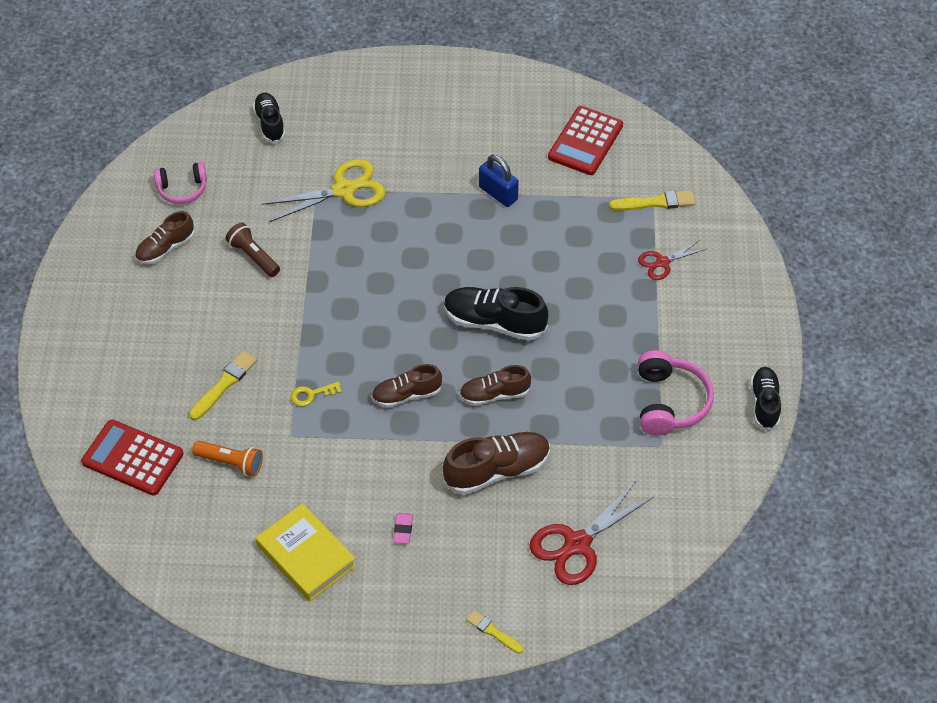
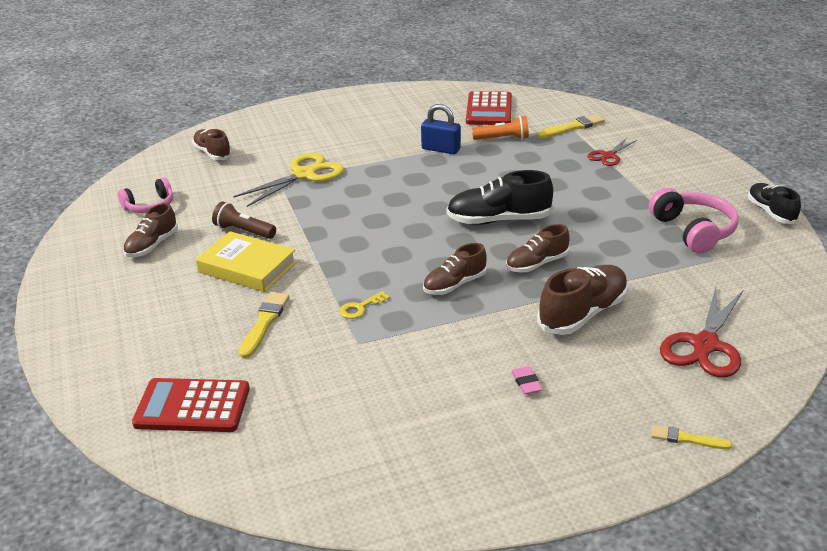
camera: 20 degrees left, 20 degrees down
(231, 462) = (307, 380): orange flashlight -> orange flashlight (503, 138)
(270, 124) = (212, 153): black shoe -> brown shoe
(306, 556) = (439, 434): yellow book -> yellow book (247, 267)

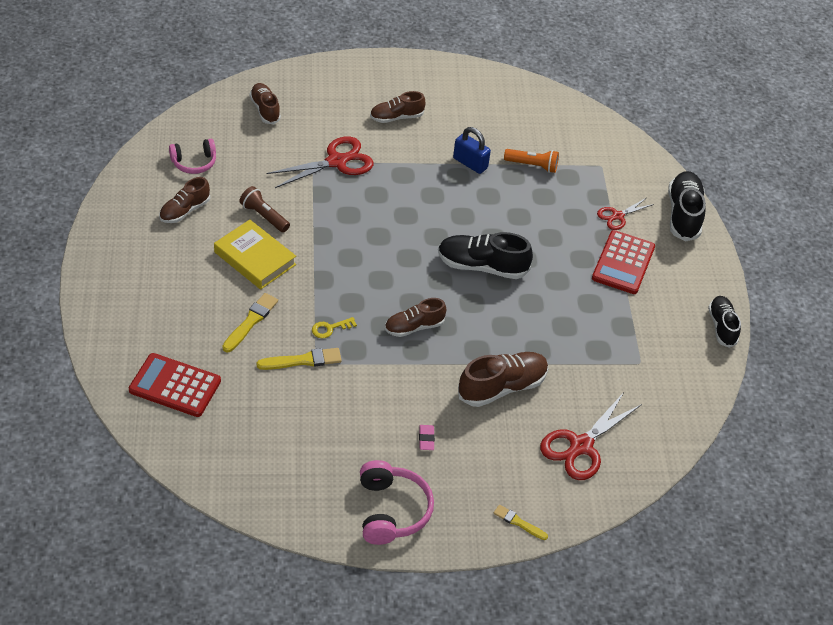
camera: 10 degrees right, 15 degrees up
(304, 175) = (336, 162): yellow scissors -> red scissors
(489, 110) = (538, 122): red calculator -> red calculator (623, 263)
(537, 264) = (490, 325): brown shoe -> brown shoe (396, 117)
(572, 127) = (604, 169): yellow brush -> yellow brush (302, 360)
(669, 142) = (683, 214): none -> black shoe
(693, 231) = (642, 327): pink headphones -> pink headphones (391, 510)

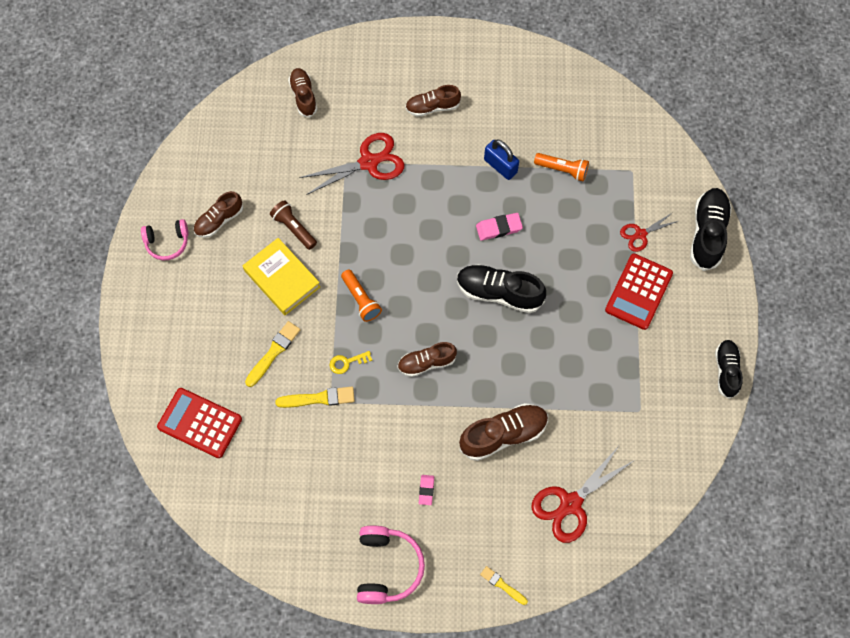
camera: 10 degrees right, 20 degrees up
(194, 162) = (231, 162): pink headphones -> pink headphones (167, 242)
(340, 274) = (361, 299): none -> orange flashlight
(475, 213) = (499, 228): none -> pink eraser

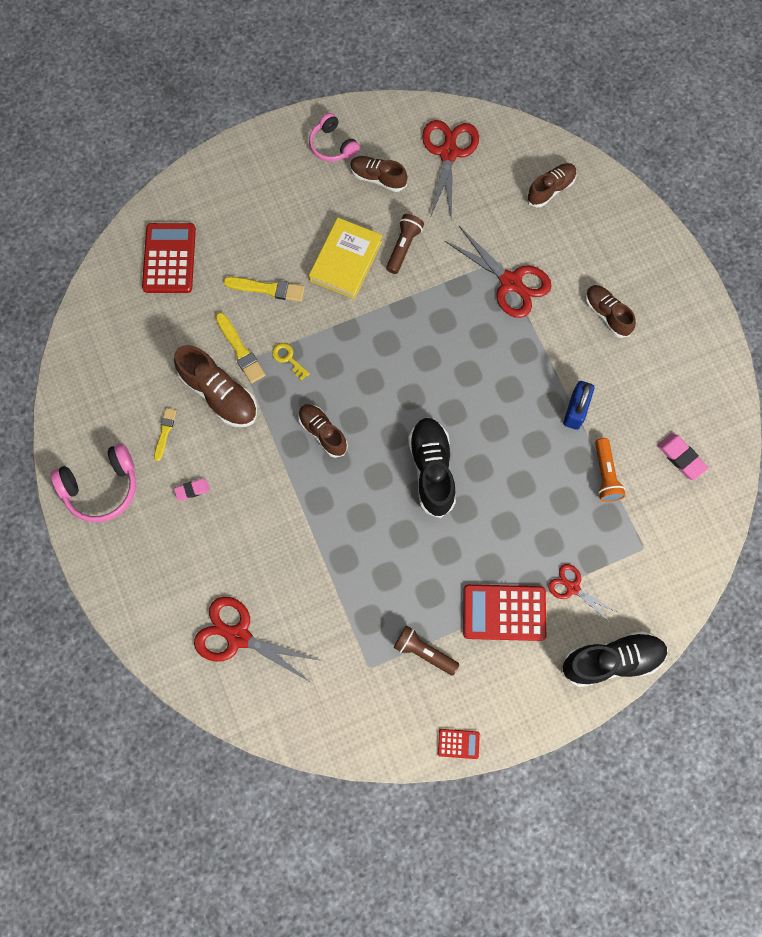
camera: 65 degrees right, 5 degrees up
(227, 156) = (448, 153): none -> red scissors
(361, 299) = (359, 342): orange flashlight -> none
(499, 228) = (504, 439): pink eraser -> pink eraser (681, 457)
(502, 585) = (127, 603): yellow brush -> yellow brush (165, 432)
(503, 435) = (281, 539): brown shoe -> brown shoe (219, 394)
(644, 364) = (424, 652): none -> brown flashlight
(726, 371) = (458, 743): black shoe -> red calculator

